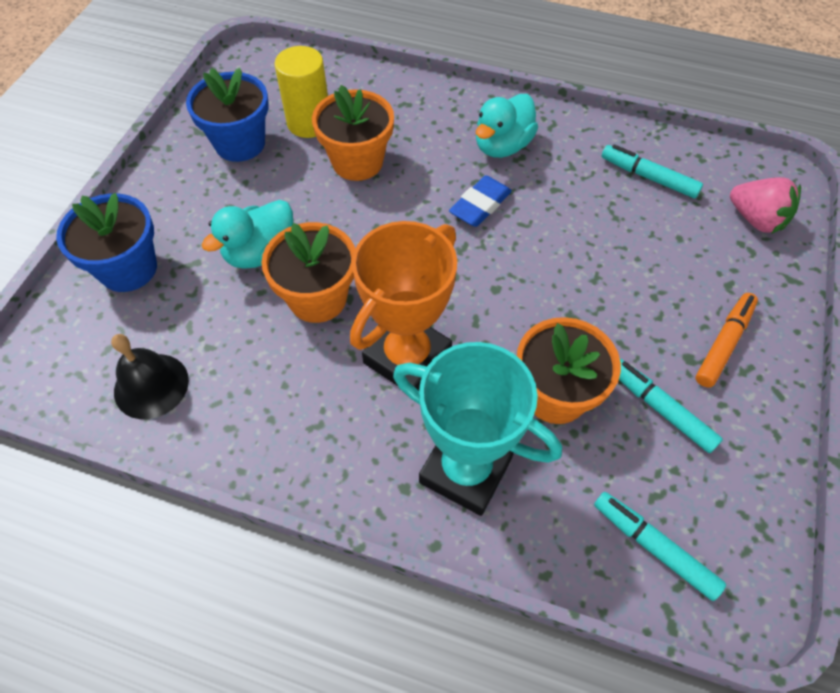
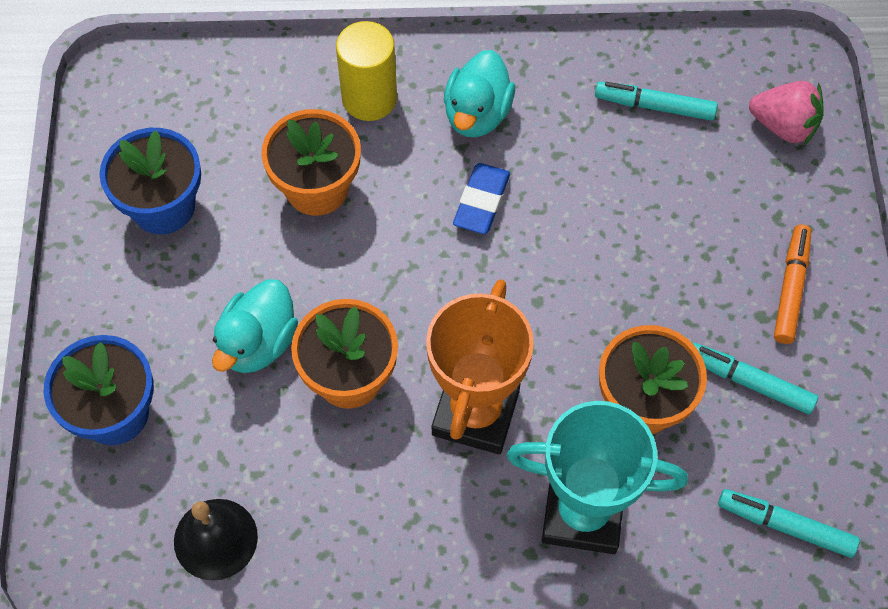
camera: 20 degrees left, 5 degrees up
(309, 123) = (234, 151): yellow cylinder -> yellow cylinder (369, 98)

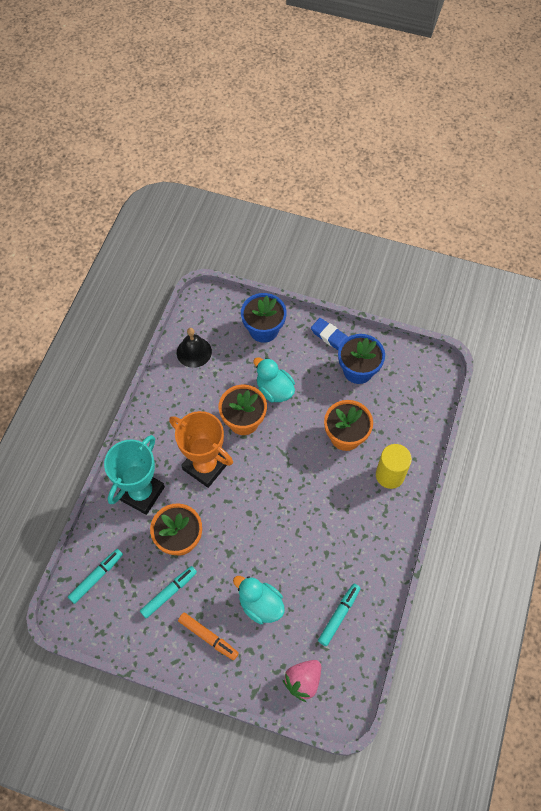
camera: 110 degrees right, 0 degrees up
(477, 114) = (363, 523): turquoise duck -> turquoise duck (260, 604)
(481, 202) = (311, 507): blue eraser -> blue eraser (330, 336)

